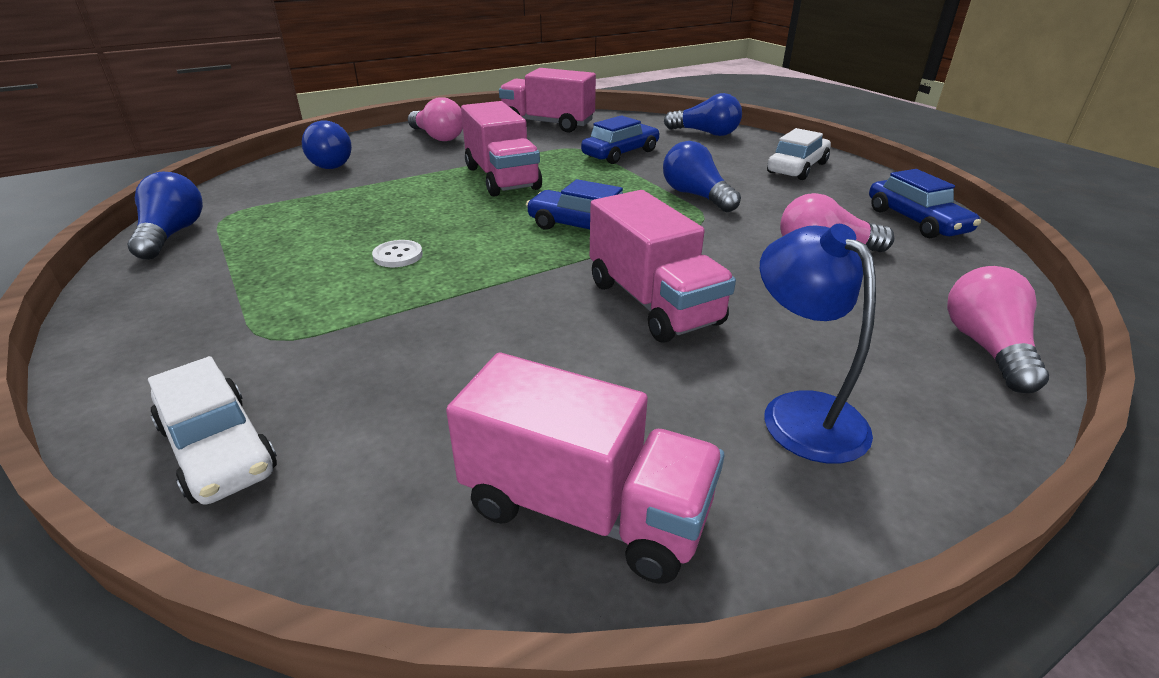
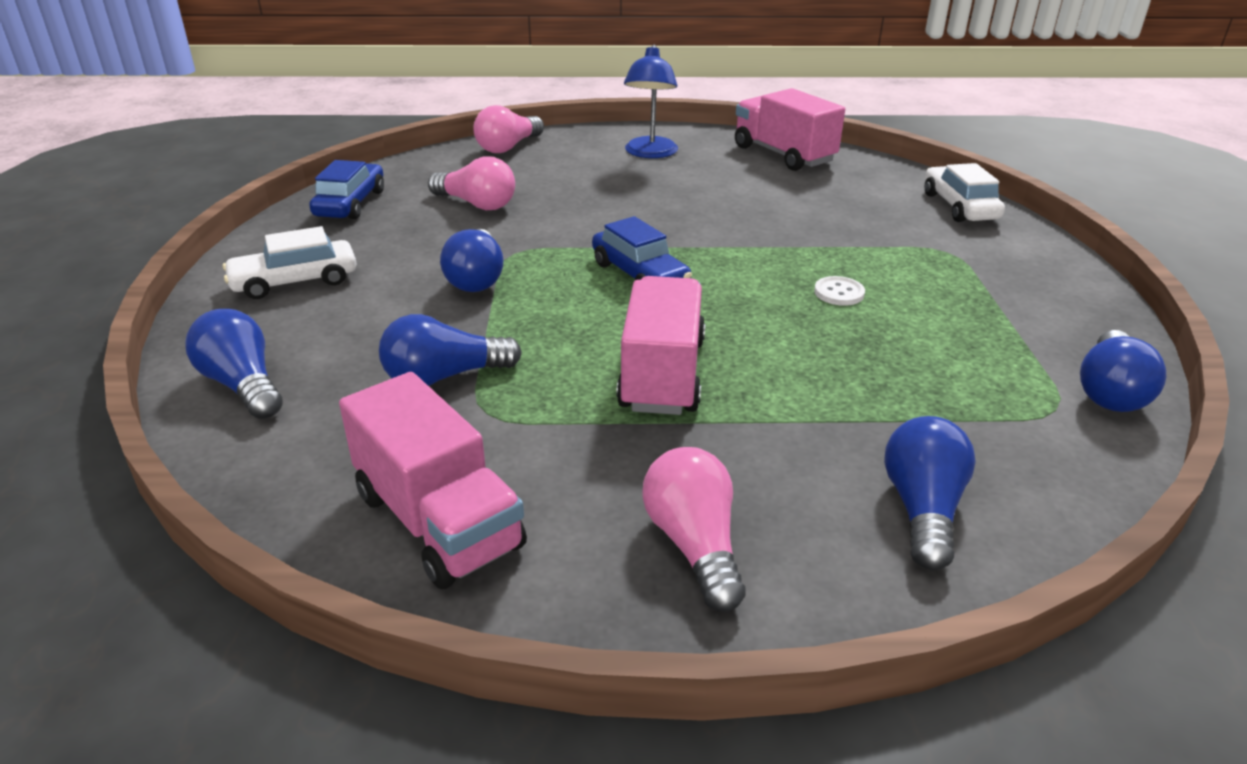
camera: 150 degrees left, 0 degrees up
(620, 153) = (444, 376): blue car -> blue light bulb
(653, 303) = (658, 207): pink truck -> none

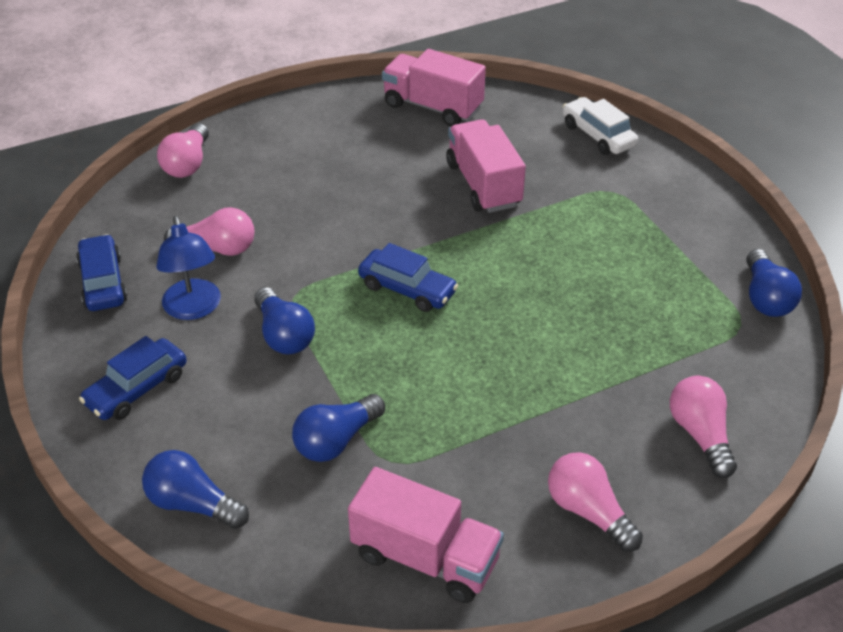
camera: 25 degrees left, 10 degrees up
(295, 281) = (137, 389): white car -> blue car
(650, 153) = (320, 136): blue lamp -> blue lamp (194, 309)
(662, 374) = (486, 383): pink truck -> pink truck (483, 185)
(839, 293) = (559, 261): white button -> none
(922, 509) = (700, 434): blue light bulb -> pink light bulb

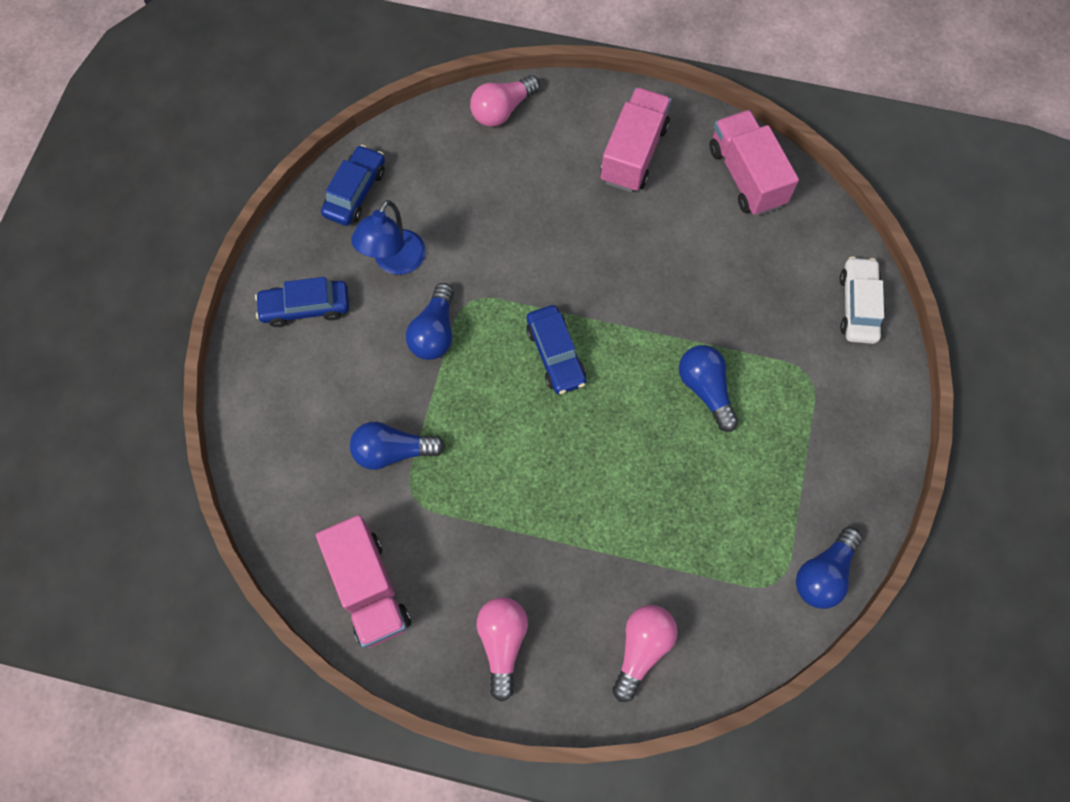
camera: 40 degrees right, 25 degrees up
(192, 504) = (267, 430): blue light bulb -> blue light bulb (705, 389)
(217, 248) = (455, 215): pink light bulb -> none
(483, 185) = (708, 292): pink truck -> pink truck (633, 153)

